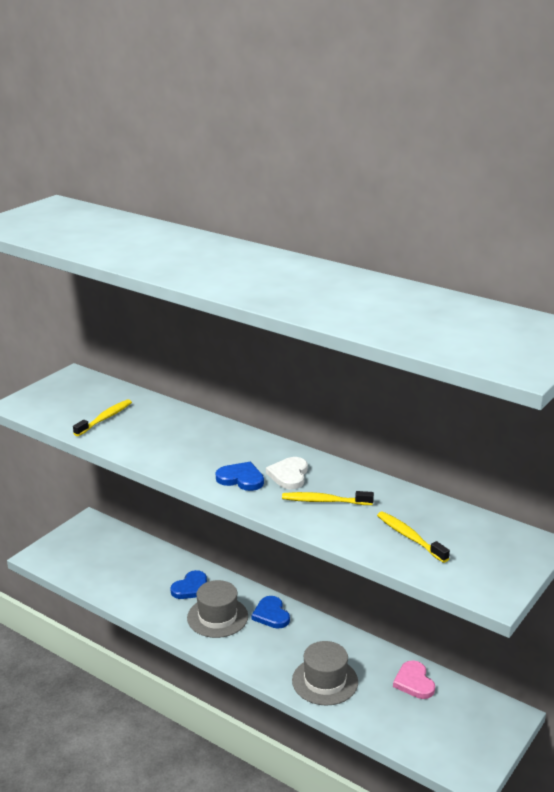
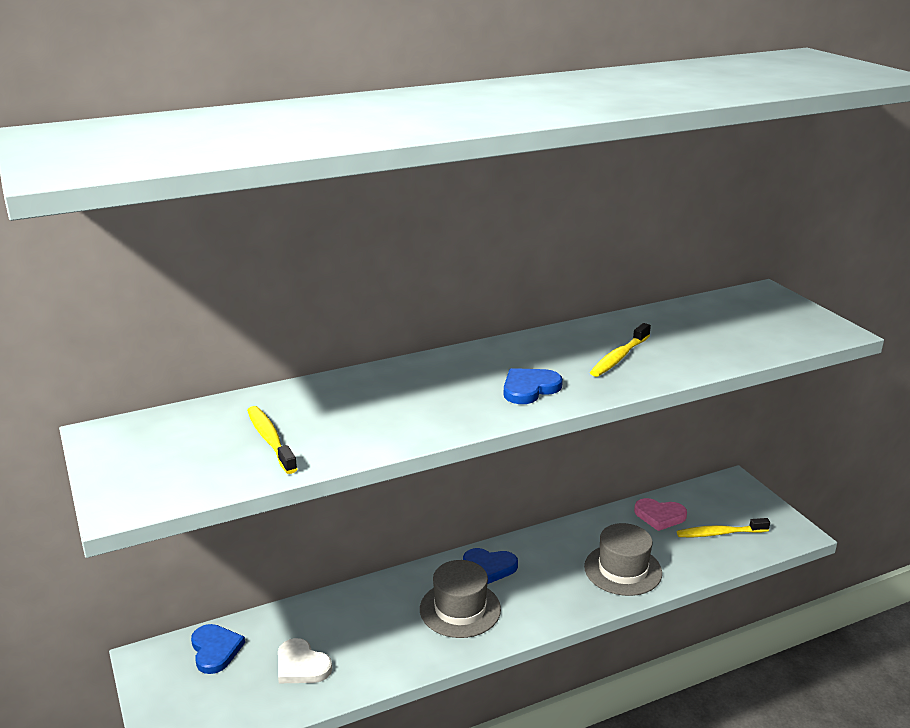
camera: 60 degrees left, 0 degrees up
(191, 588) = (387, 612): blue heart -> blue heart (215, 650)
(289, 475) = (548, 361): white heart -> white heart (301, 665)
(409, 537) = (719, 337): yellow toothbrush -> yellow toothbrush (719, 533)

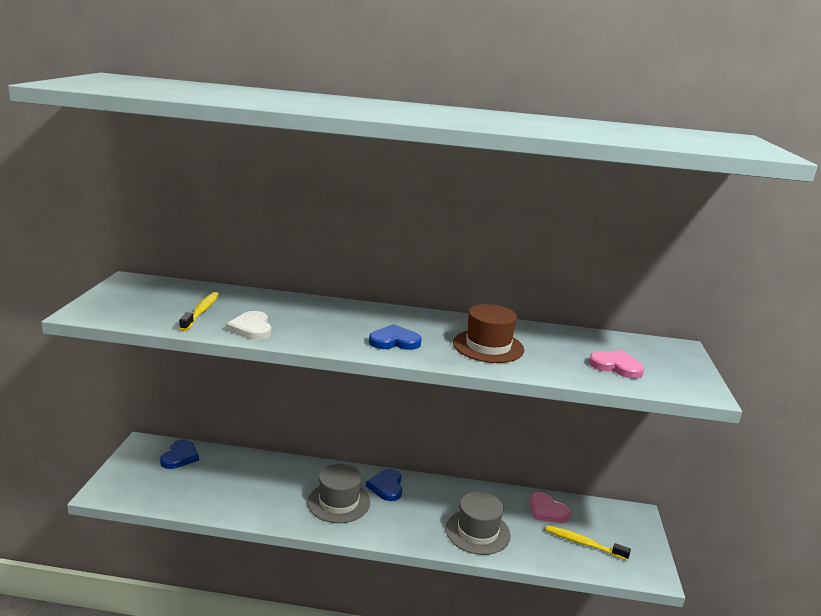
camera: 30 degrees right, 5 degrees down
(301, 665) = (213, 487): white heart -> white heart (251, 328)
(489, 567) = (386, 487): blue heart -> blue heart turned 45 degrees clockwise
(619, 357) = (488, 346): yellow toothbrush -> brown hat
(746, 334) = (616, 366): none -> pink heart

